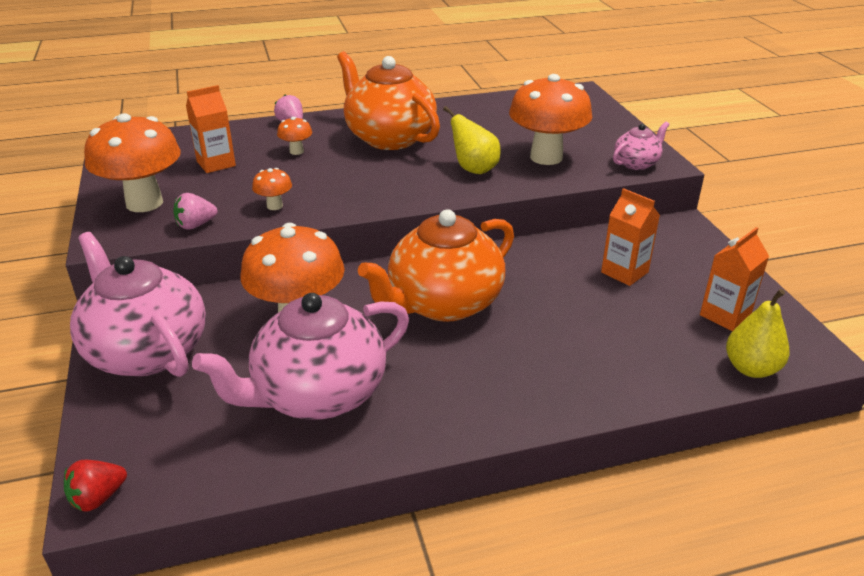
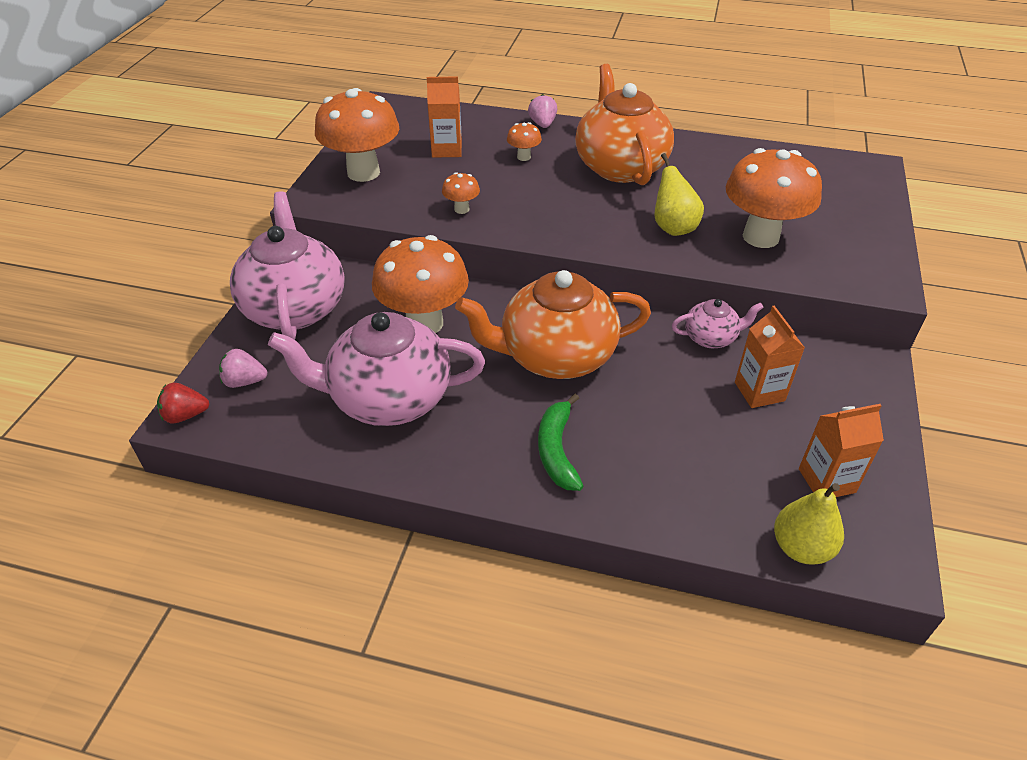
camera: 30 degrees right, 10 degrees up
(196, 225) = (386, 207): pink strawberry -> pink strawberry (245, 381)
(510, 375) = (557, 450): none -> green banana
(636, 163) = (856, 275): pink teapot -> pink teapot (711, 338)

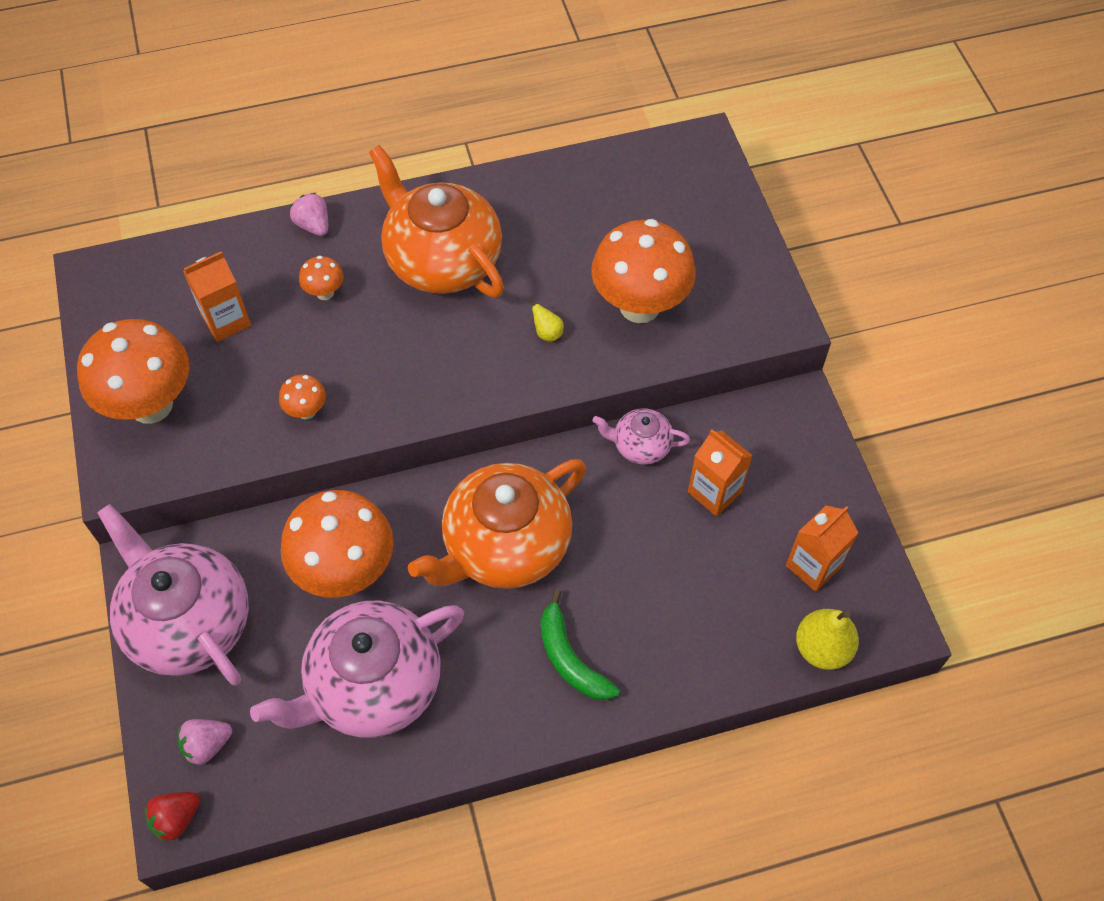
camera: 30 degrees left, 15 degrees up
(673, 227) = (547, 333): yellow pear -> yellow pear, size x0.51
(711, 338) = (640, 446): pink teapot -> pink teapot turned 135 degrees counterclockwise

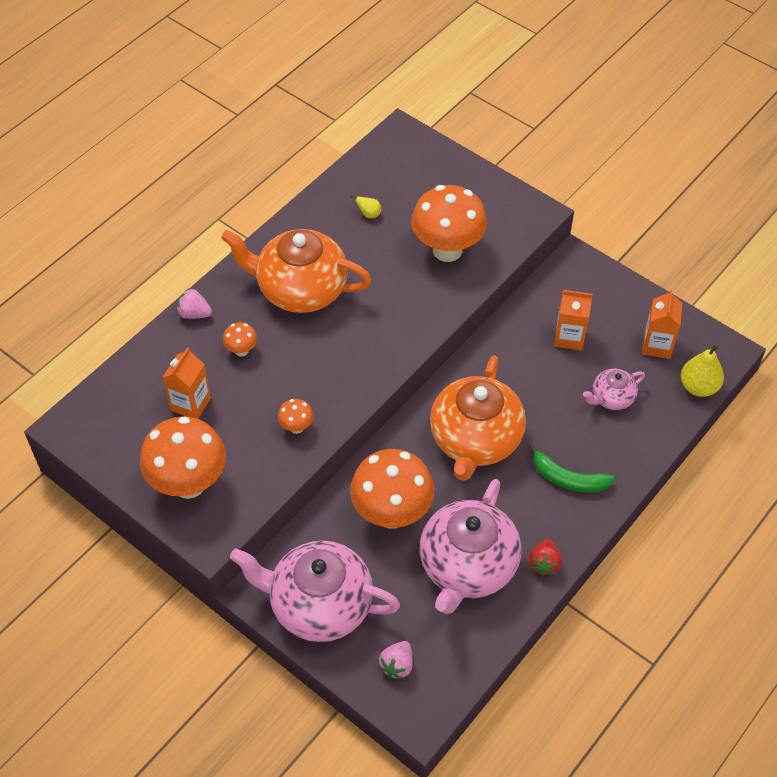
camera: 35 degrees left, 5 degrees down
(176, 819) = (417, 717): red strawberry -> red strawberry (544, 563)
(547, 333) = (405, 296): yellow pear -> yellow pear (369, 214)
(640, 446) = (504, 336): pink teapot -> pink teapot (611, 398)

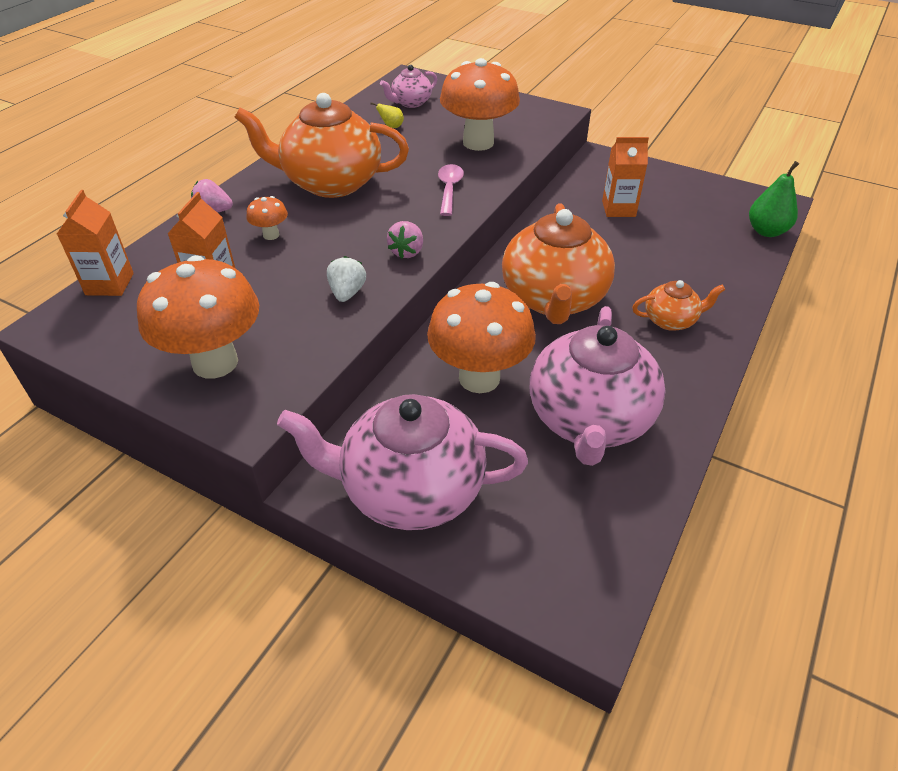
camera: 10 degrees left, 10 degrees down
(296, 427) = (347, 293): orange mushroom -> white strawberry
(397, 665) = (536, 549): pink strawberry -> pink strawberry (407, 252)
(405, 313) = (449, 189): none -> pink spoon
(544, 563) = (681, 404): red strawberry -> none
(568, 479) = (671, 320): green banana -> orange teapot
(611, 398) = (684, 249): pink teapot -> pink teapot (410, 103)
(657, 345) = (708, 206): orange carton -> orange carton (109, 284)
(698, 387) = (766, 231): yellow pear -> green pear

